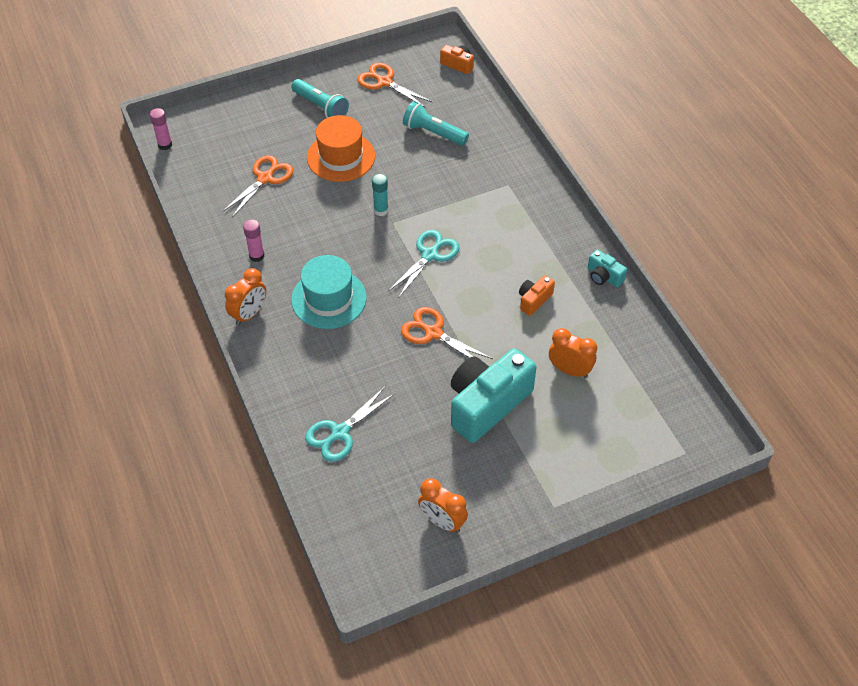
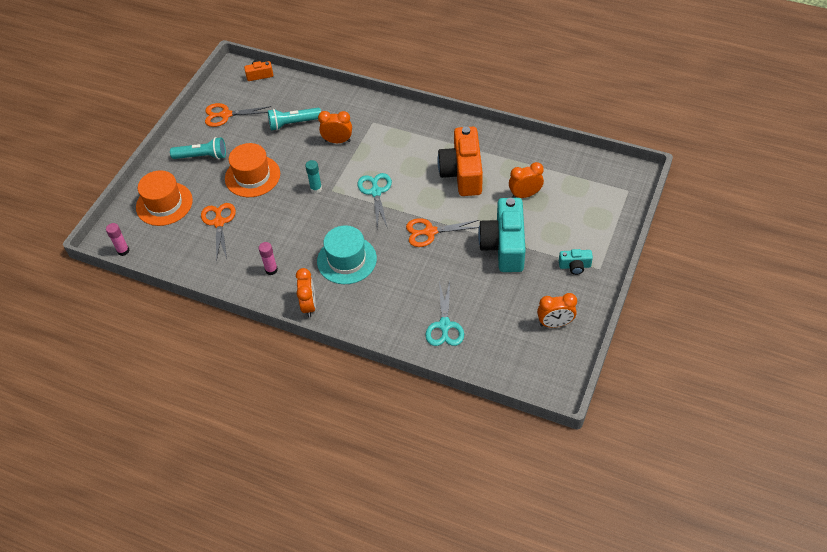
camera: 40 degrees left, 0 degrees up
(242, 127) = (164, 204): none -> orange hat
(453, 179) = (337, 141): none -> orange clock
(534, 300) = (462, 173): orange camera -> orange camera, size x2.20
(604, 276) = (484, 133): turquoise camera -> turquoise camera (575, 266)

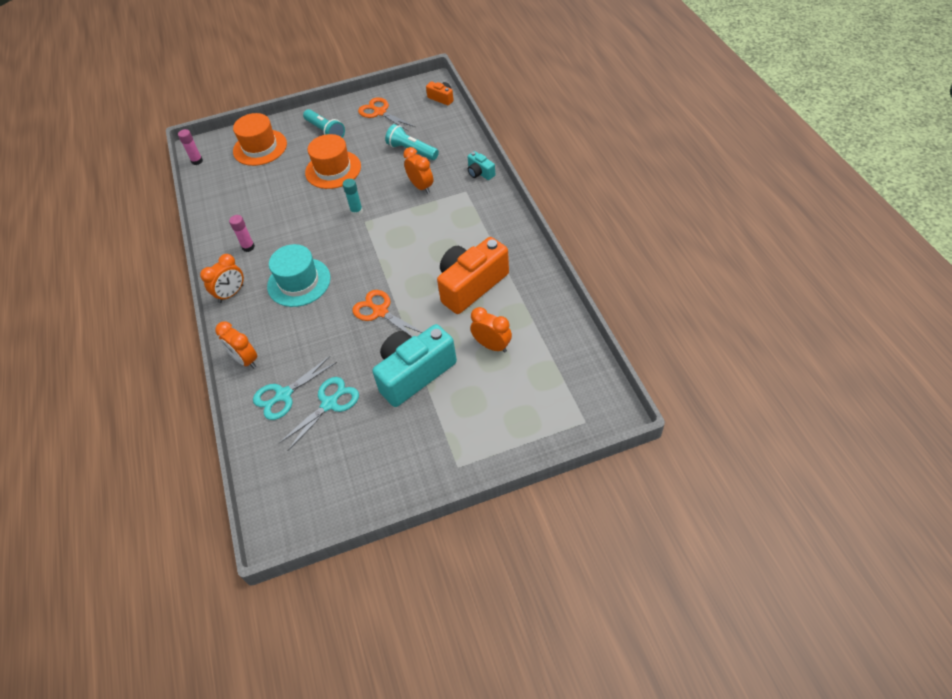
camera: 50 degrees right, 0 degrees up
(219, 222) = (269, 186): orange scissors -> none
(376, 192) = (390, 247): turquoise scissors -> turquoise scissors (329, 404)
(555, 323) = (356, 476): orange clock -> orange clock (245, 360)
(575, 266) = (441, 444): turquoise camera -> turquoise camera (480, 173)

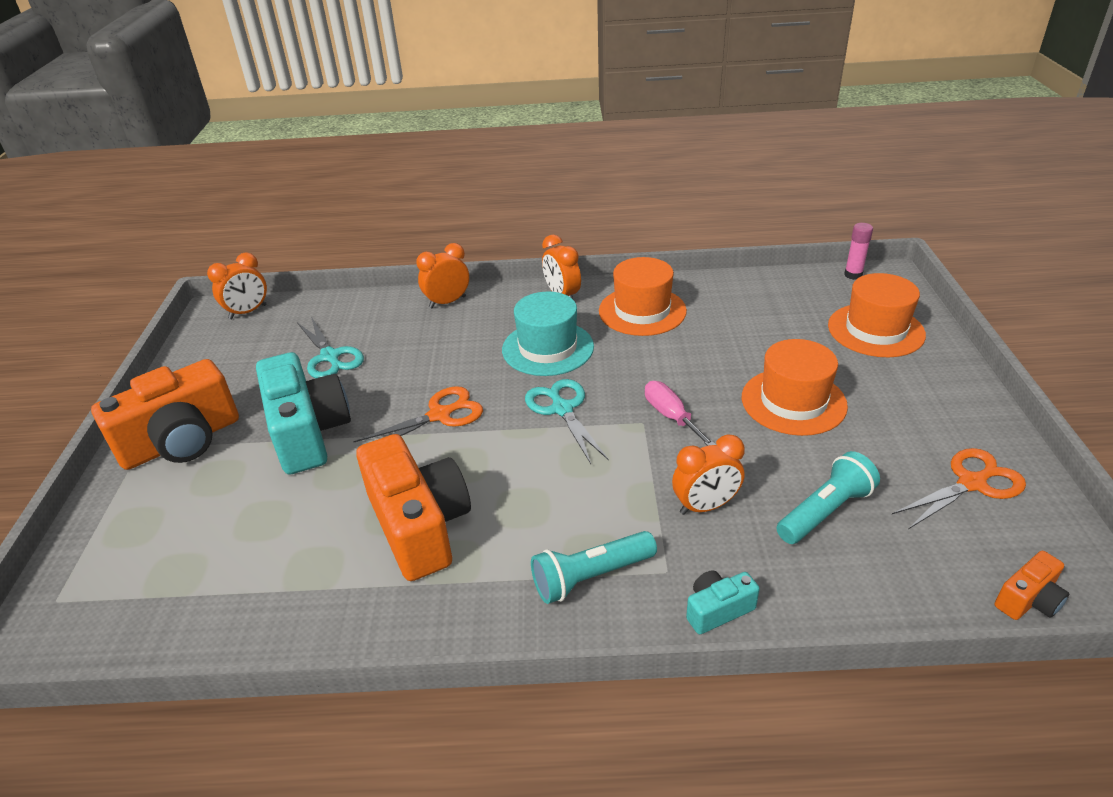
camera: 105 degrees right, 15 degrees down
(248, 247) = (642, 311): pink glue stick -> orange hat
(284, 395) = (373, 325): turquoise scissors -> turquoise scissors (562, 409)
(325, 131) = (912, 403): turquoise flashlight -> turquoise flashlight (591, 577)
(356, 211) = (671, 416): turquoise glue stick -> pink screwdriver
(444, 444) = (182, 441): none -> orange camera
(492, 345) = (282, 523): orange clock -> orange clock (248, 312)

